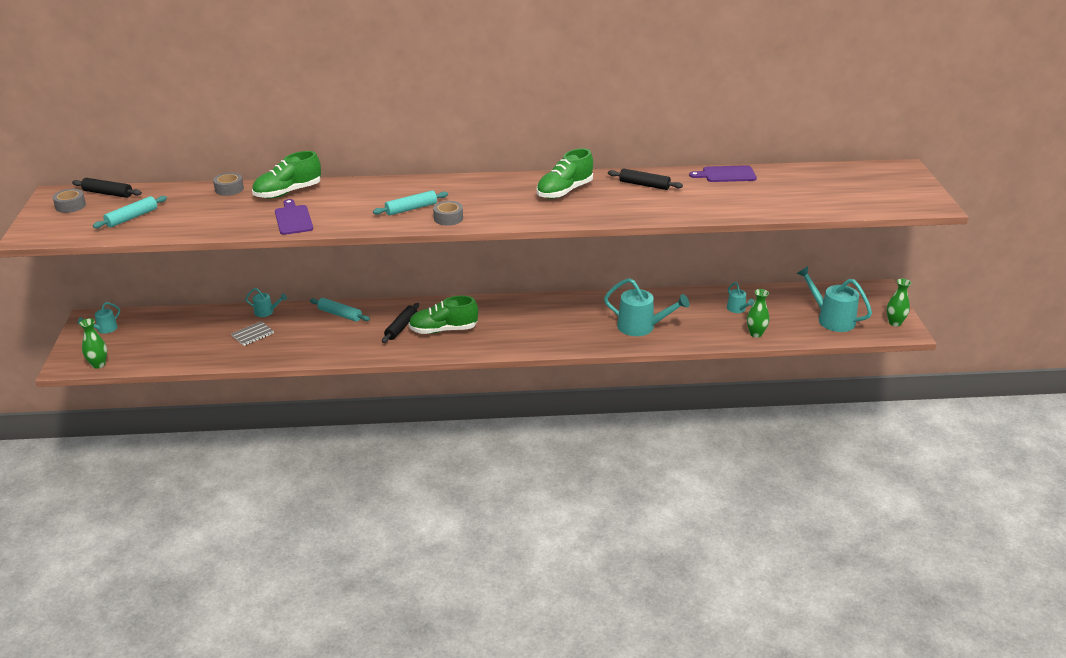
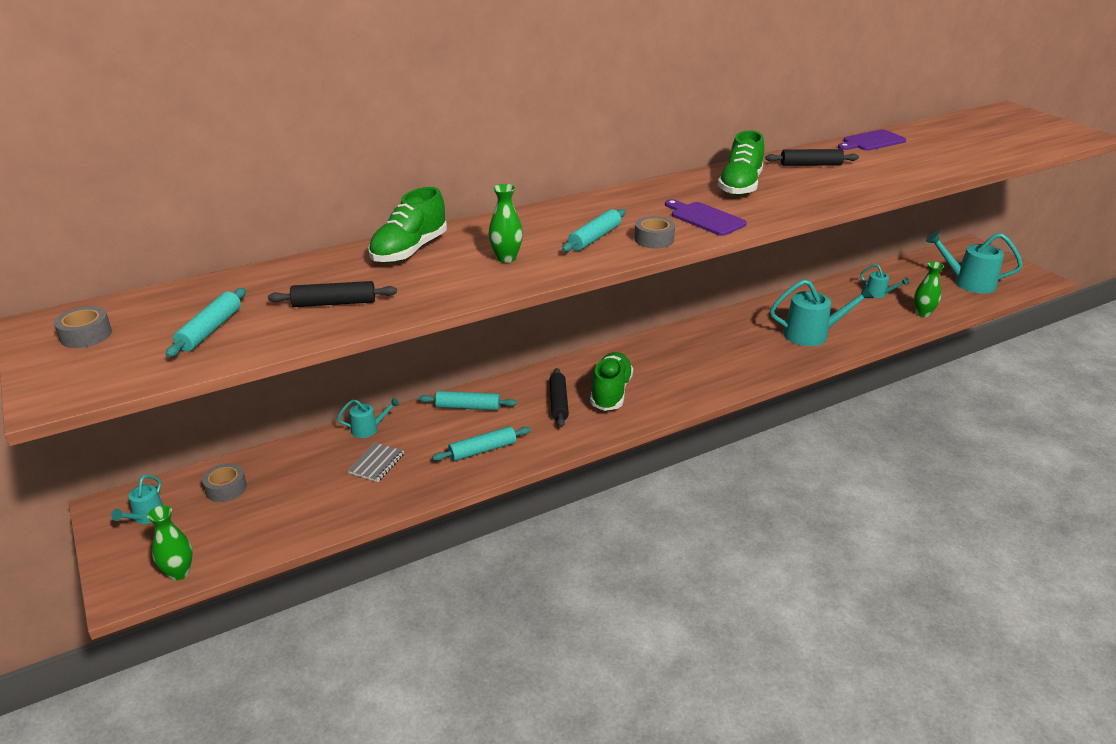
camera: 25 degrees left, 0 degrees up
(108, 193) = (133, 305): black rolling pin -> black rolling pin (334, 303)
(229, 189) = (320, 262): grey tape -> grey tape (226, 488)
(293, 219) = (457, 281): purple cutting board -> purple cutting board (705, 218)
(323, 344) = (482, 450): none -> turquoise rolling pin
(443, 330) = (610, 393): green shoe -> green shoe turned 135 degrees clockwise
(894, 323) = (1022, 273): green vase -> green vase (506, 258)

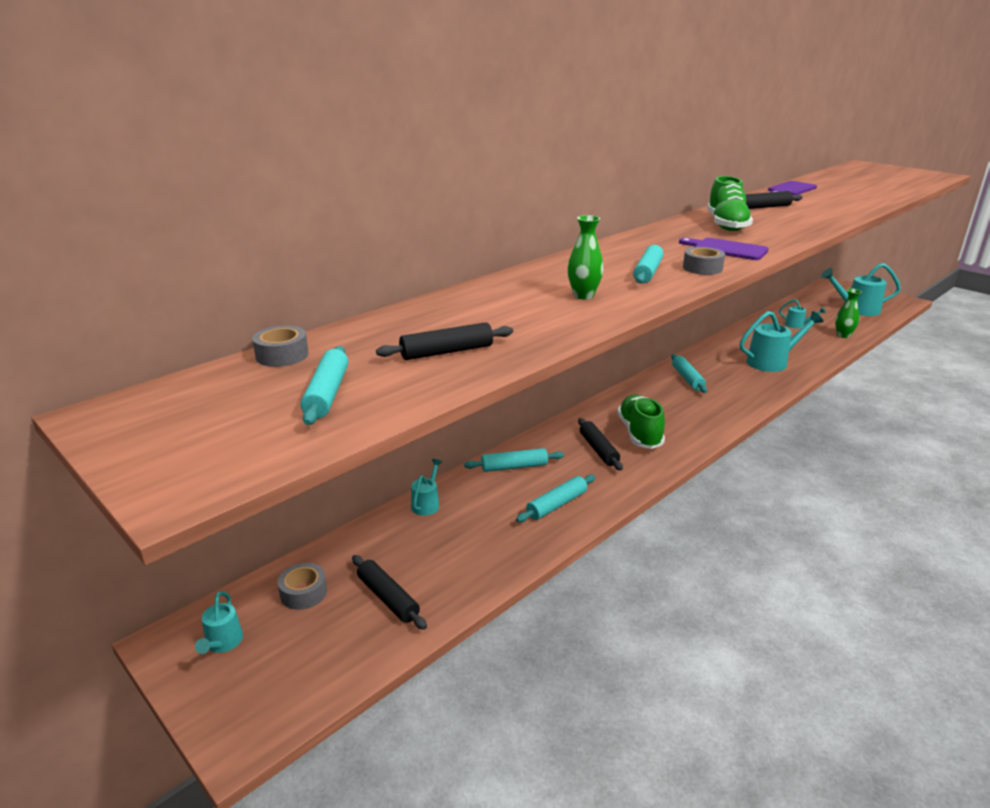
camera: 15 degrees left, 5 degrees down
(86, 335) = (171, 419): grey tape -> grey tape (282, 355)
(179, 573) = (299, 701): green vase -> none
(289, 506) = (388, 598): none -> black rolling pin
(369, 429) = (427, 503): turquoise watering can -> turquoise watering can turned 45 degrees counterclockwise
(376, 463) = (457, 536): grey notebook -> none
(409, 250) = (479, 299): green shoe -> none
(704, 340) = (687, 378): none -> turquoise rolling pin

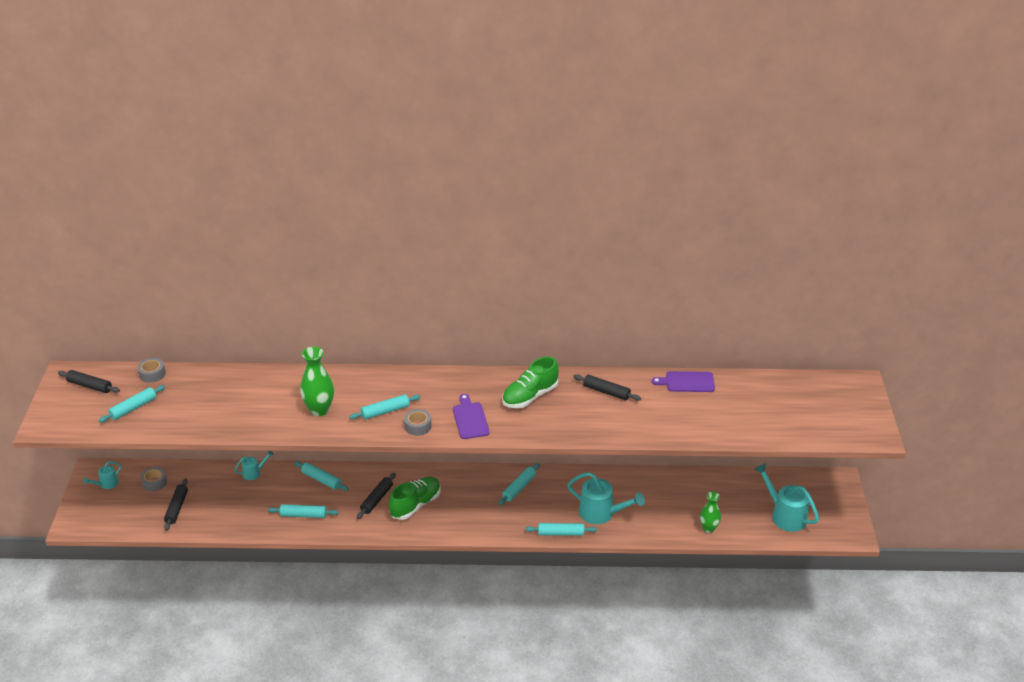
camera: 45 degrees right, 10 degrees up
(446, 352) = (203, 411): black rolling pin -> black rolling pin (89, 386)
(583, 296) = (319, 410): green vase -> green vase, size x1.51
(779, 387) = (561, 533): none -> turquoise rolling pin
(797, 325) = (697, 497): turquoise watering can -> none

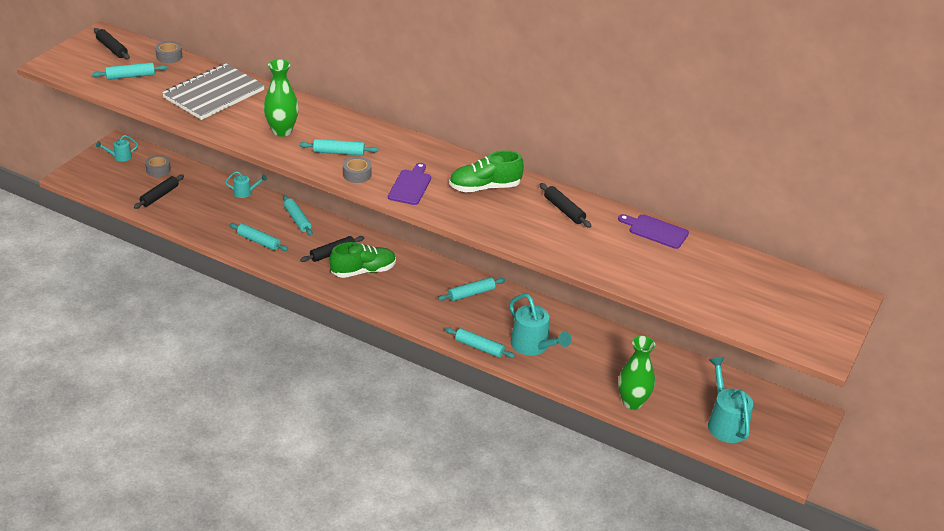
camera: 25 degrees right, 0 degrees up
(227, 397) = (214, 94): none -> grey notebook
(708, 528) = (632, 402): green vase -> green vase, size x1.51

